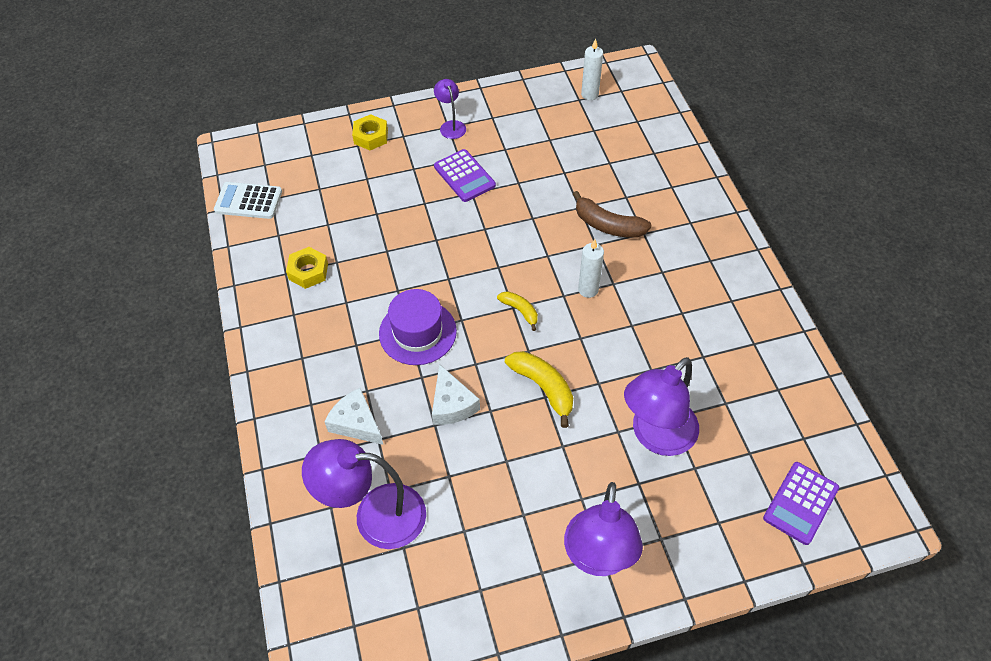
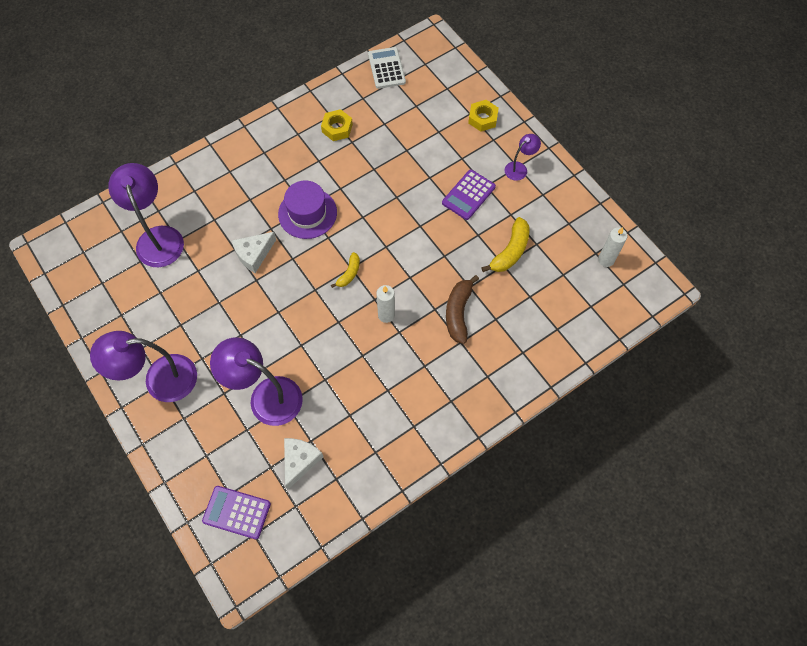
camera: 70 degrees right, 10 degrees up
(356, 423) = (222, 202): white cheese -> white cheese (300, 461)
(543, 388) = (285, 309): yellow banana -> yellow banana (510, 251)

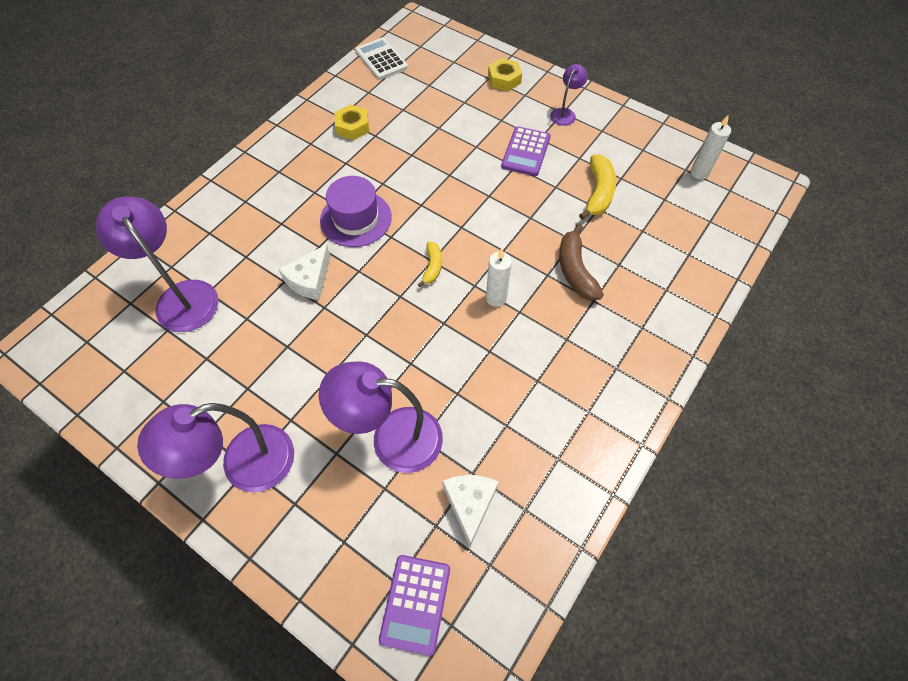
camera: 20 degrees left, 5 degrees down
(237, 512) = (415, 604): purple calculator -> purple calculator turned 75 degrees counterclockwise

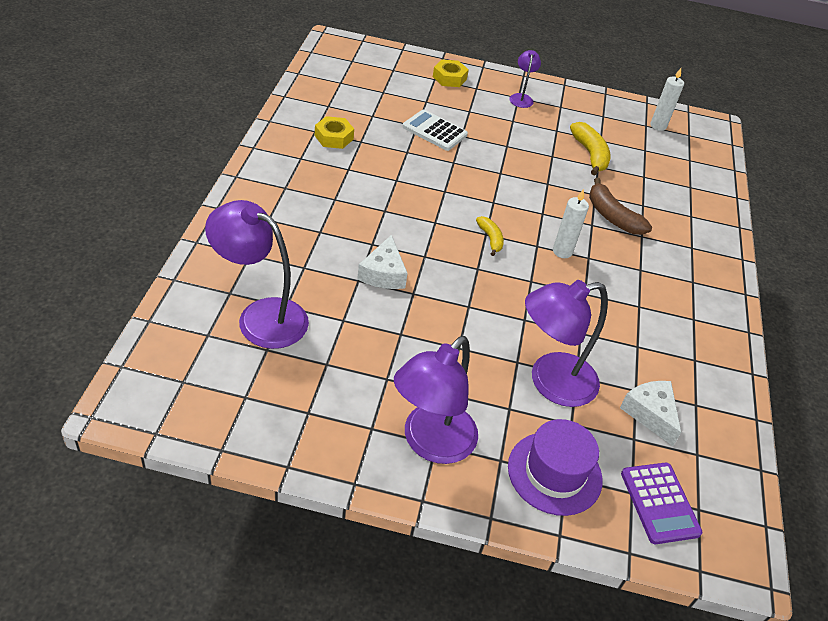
camera: 30 degrees left, 15 degrees down
(356, 218) = (392, 214): purple hat -> purple hat (554, 473)
(381, 59) = (322, 76): white calculator -> white calculator (434, 131)
(526, 152) = (508, 133): purple calculator -> none

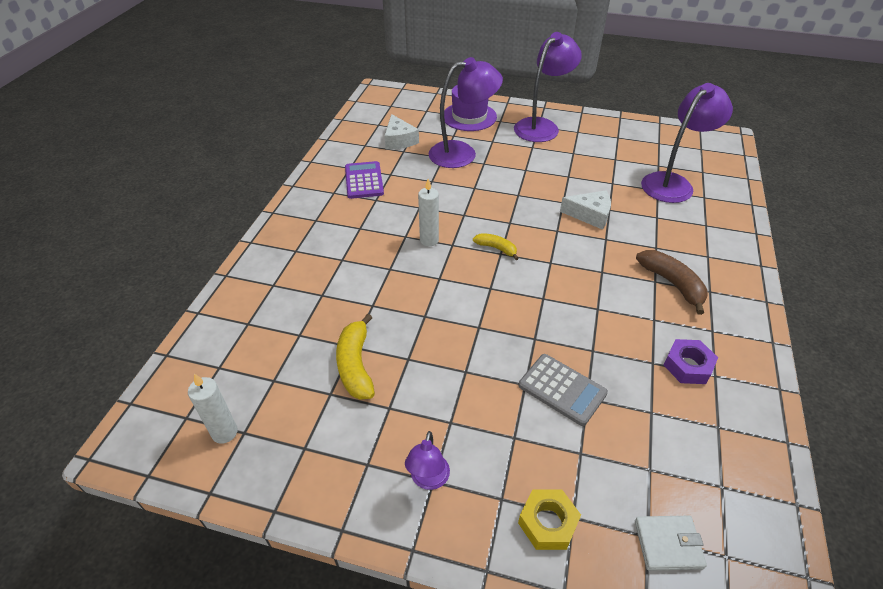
camera: 170 degrees left, 0 degrees up
(261, 316) = (673, 183): purple lamp -> purple lamp turned 75 degrees counterclockwise
(334, 137) = (687, 366): yellow nut -> purple nut
(383, 66) = (668, 544): none -> white wallet
(383, 273) = (590, 215): white cheese -> white cheese turned 90 degrees clockwise
(434, 131) = (562, 389): white calculator -> grey calculator
(490, 239) = (496, 248): yellow banana -> yellow banana turned 135 degrees clockwise
(612, 216) = (364, 279): brown banana -> brown banana (672, 284)
(659, 503) = (412, 107): purple calculator -> purple calculator (364, 180)

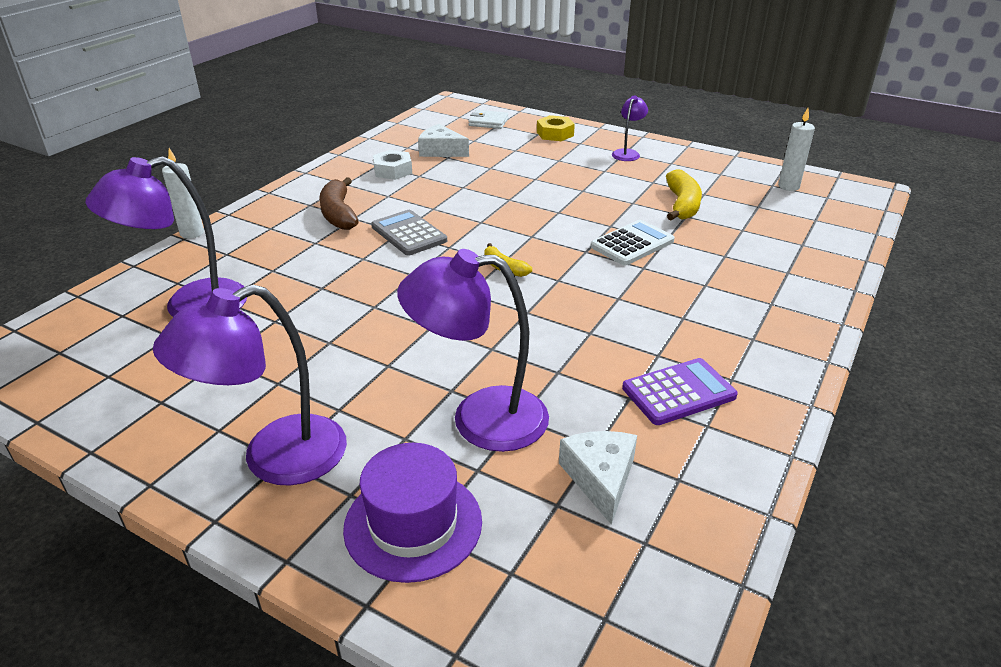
camera: 165 degrees left, 10 degrees down
(364, 180) = (678, 392): purple calculator -> purple calculator turned 120 degrees counterclockwise
(402, 294) = (632, 244): none -> white calculator
(429, 240) = (587, 288): white candle -> white candle (192, 233)
(562, 389) = (506, 173): grey calculator -> grey calculator (409, 234)
(590, 215) = (354, 285): white cheese -> white cheese (441, 151)
(687, 366) = (393, 170): purple nut -> white nut

